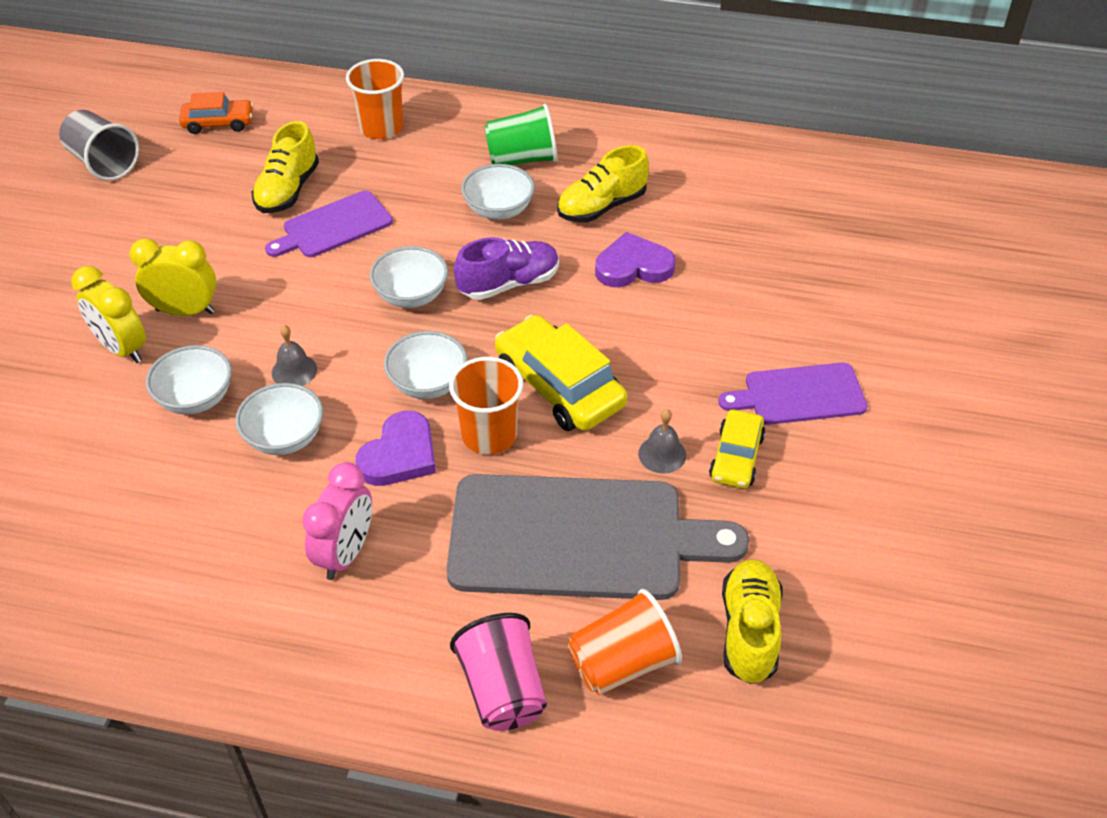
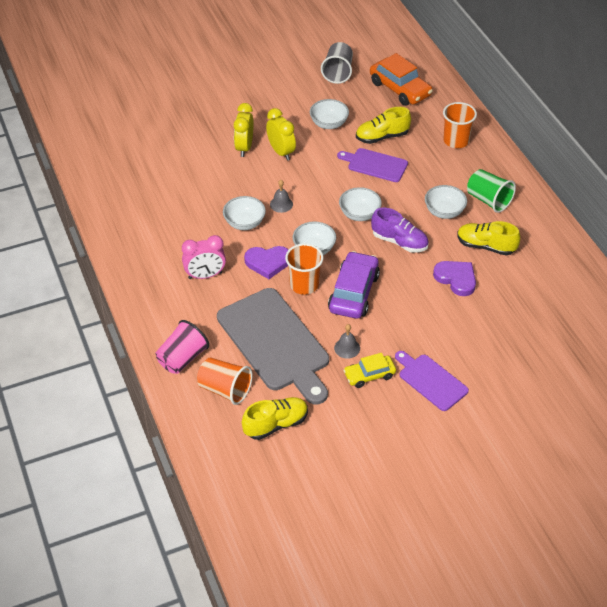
camera: 55 degrees right, 0 degrees up
(196, 398) = (240, 185): white bowl -> white bowl (329, 124)
(218, 123) = (400, 89): orange car -> orange car, size x1.68
(559, 386) = (353, 292): yellow car -> purple car

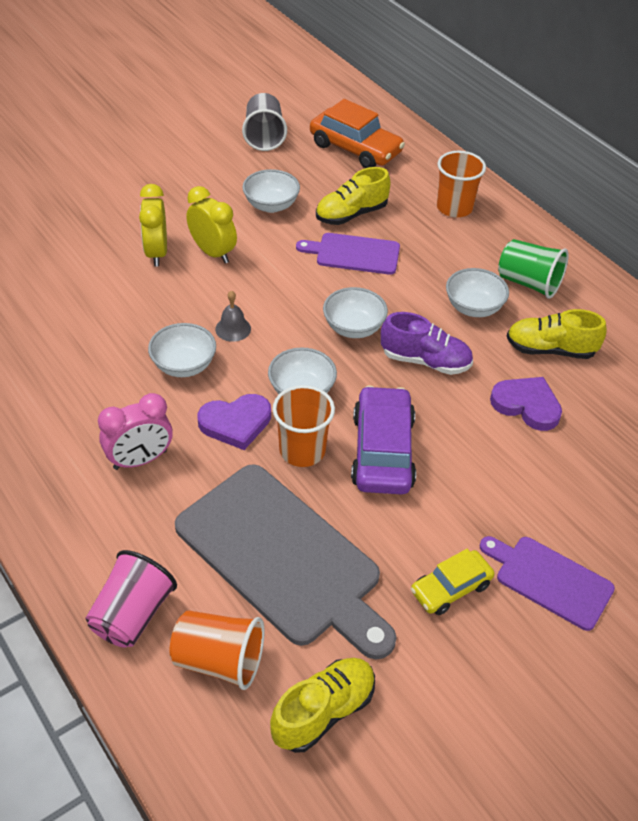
camera: 15 degrees left, 0 degrees up
(347, 348) = (400, 546): grey bell -> none

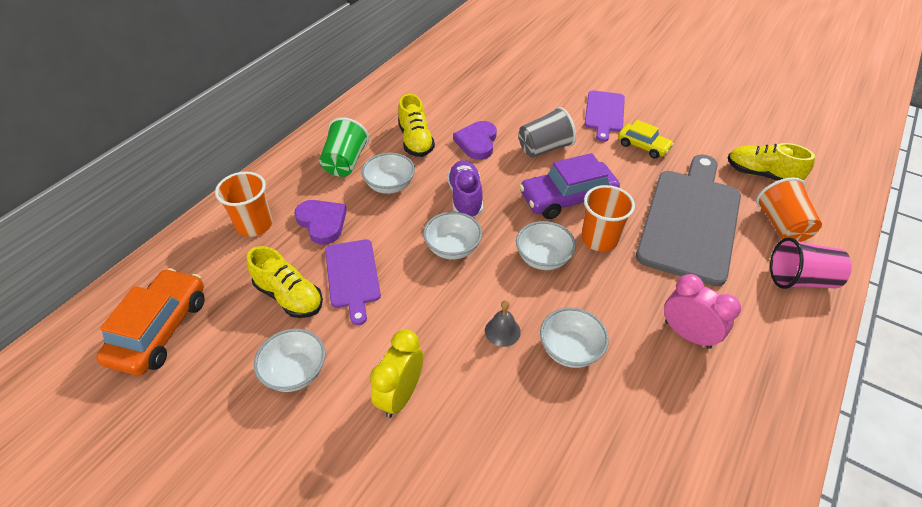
camera: 110 degrees left, 0 degrees up
(156, 253) = (426, 453): yellow clock -> none
(236, 423) = (604, 287): purple heart -> purple heart (322, 222)
(264, 137) = (145, 436): grey cup -> grey cup (544, 148)

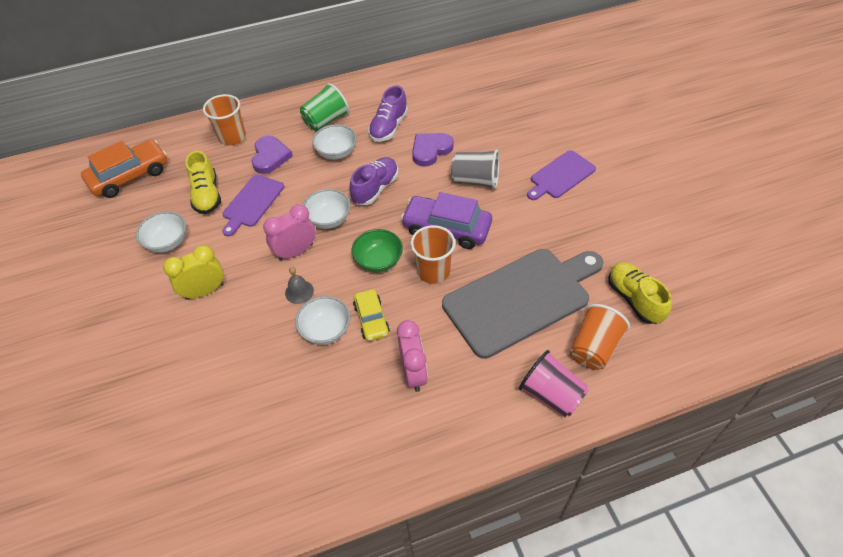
camera: 40 degrees right, 5 degrees up
(416, 141) = (388, 127): yellow shoe -> purple shoe
(454, 296) = (296, 252): none -> pink clock
(543, 258) = (378, 261): white bowl -> green bowl
(643, 146) = (558, 220): yellow car -> yellow car (371, 319)

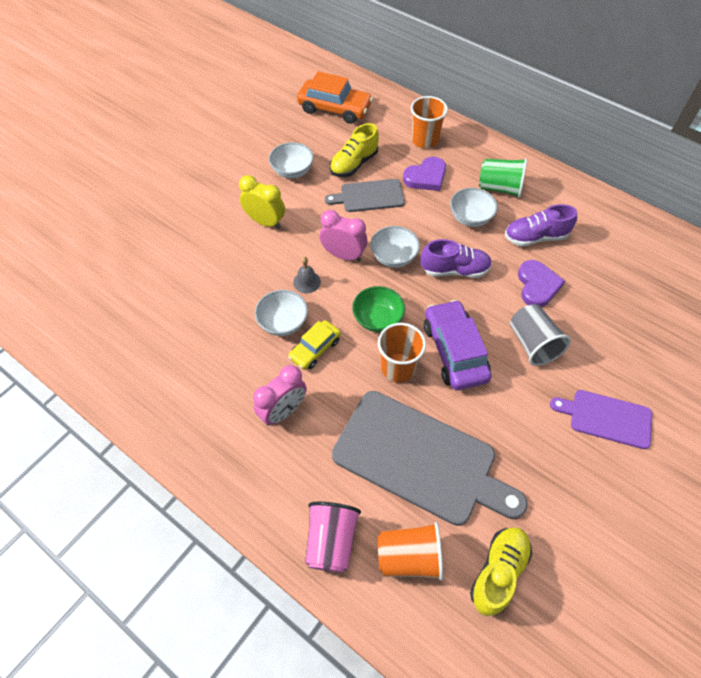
camera: 55 degrees right, 5 degrees up
(252, 203) = (369, 196): purple cutting board -> grey cutting board
(430, 150) = (537, 286): purple heart -> purple heart turned 75 degrees clockwise

